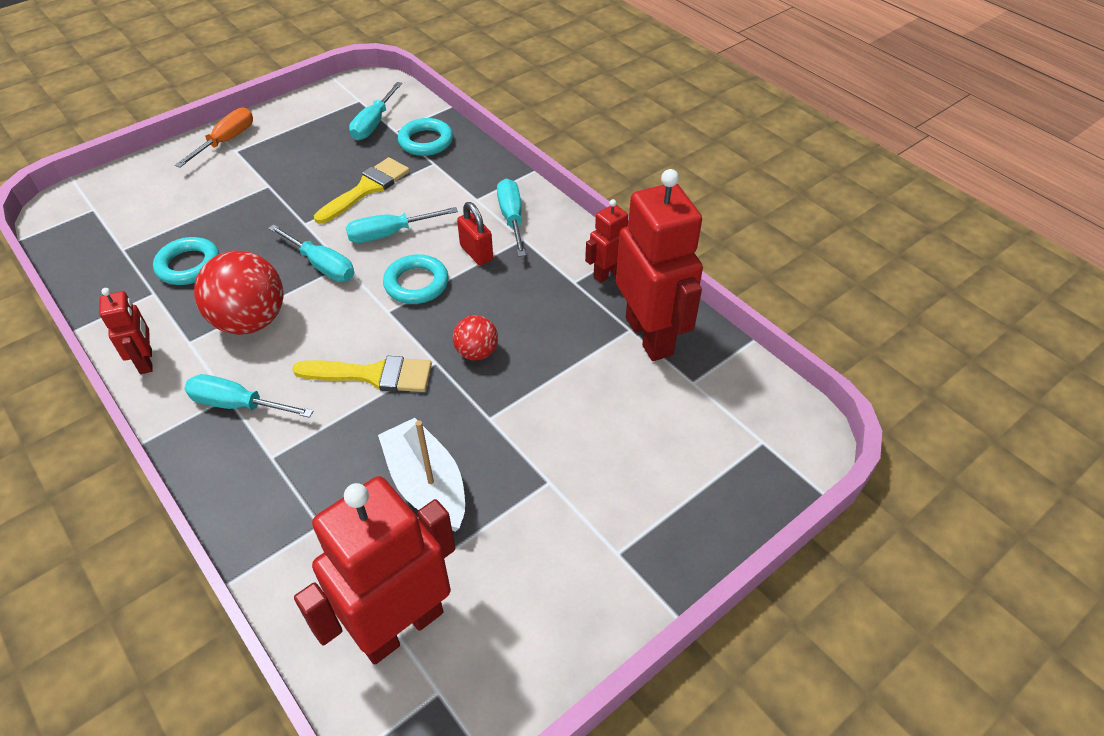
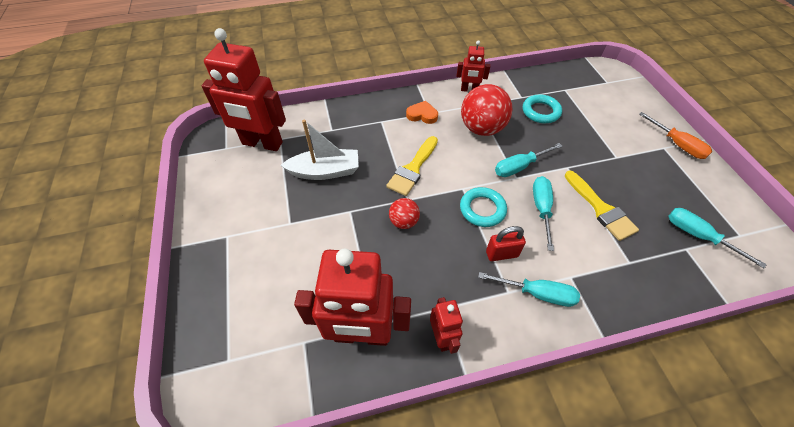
camera: 115 degrees right, 5 degrees up
(237, 404) = (422, 115): turquoise screwdriver -> orange heart
(400, 626) = (262, 144): red robot -> red robot turned 120 degrees clockwise
(426, 141) = (665, 266): turquoise ring -> none

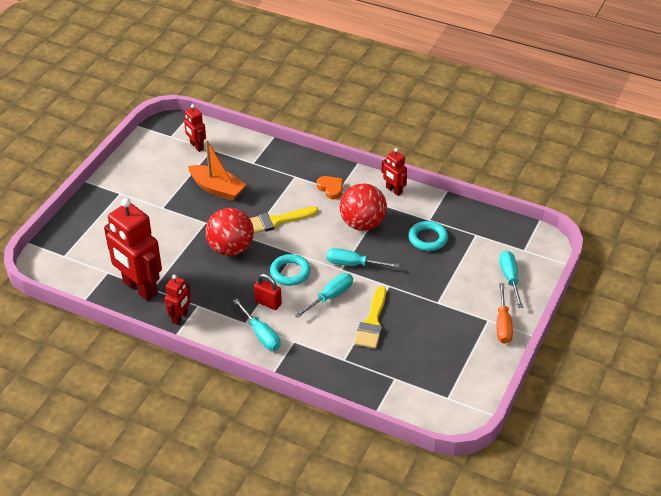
camera: 40 degrees right, 10 degrees down
(262, 144) = (196, 146): red robot -> red robot, size x0.49
(325, 171) = (217, 189): white boat -> orange boat
(404, 222) = (231, 248): red ball -> red ball, size x1.88
(697, 235) = (415, 378): turquoise screwdriver -> turquoise screwdriver (510, 278)

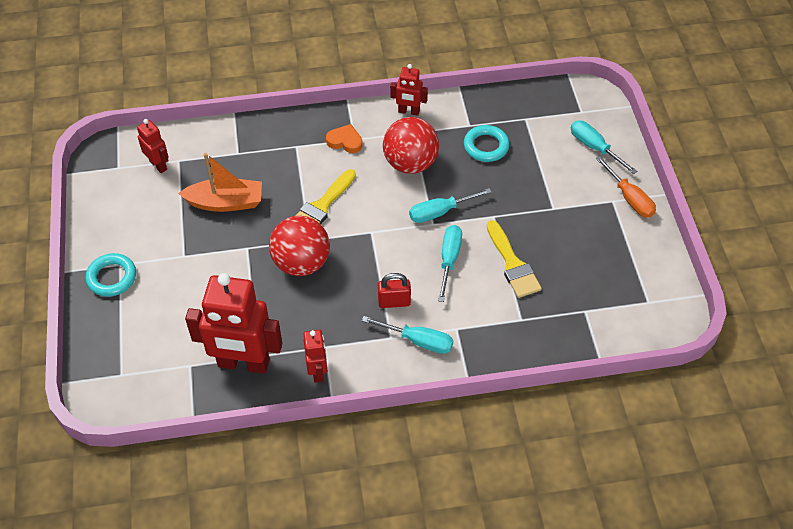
camera: 35 degrees left, 10 degrees up
(196, 146) = (158, 165): red robot -> red robot turned 150 degrees counterclockwise
(290, 272) = (386, 256): turquoise ring -> turquoise ring (112, 277)

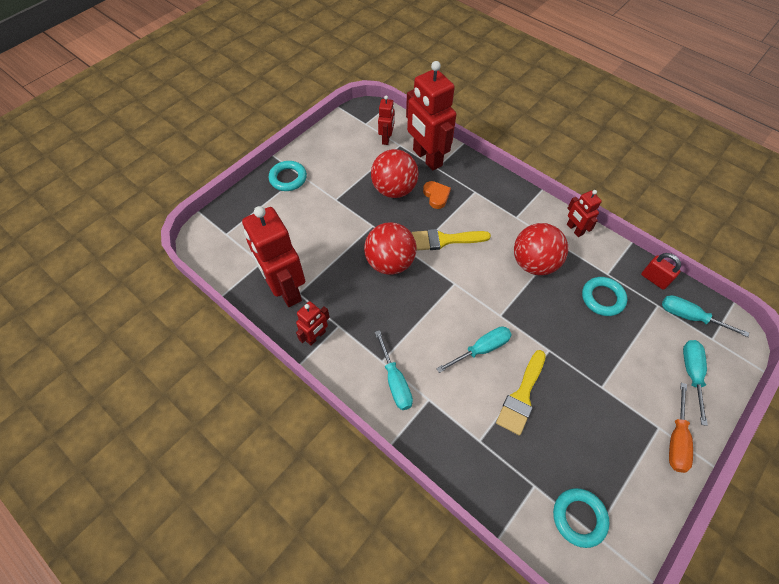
camera: 50 degrees right, 5 degrees up
(219, 152) = (427, 158): none -> red robot
(225, 202) = (394, 189): orange boat -> red ball
(345, 141) = (508, 213): orange heart -> orange heart (436, 196)
(394, 302) = (412, 341): red padlock -> red padlock (654, 279)
(439, 212) = (514, 312): turquoise screwdriver -> turquoise screwdriver (689, 317)
(630, 302) = (579, 517): none -> turquoise ring

